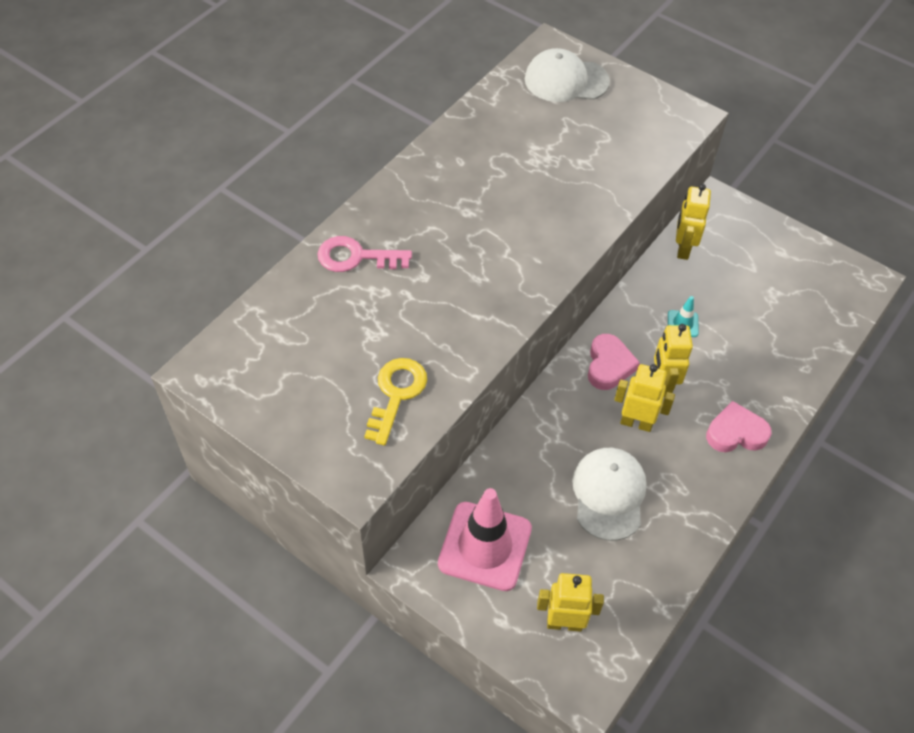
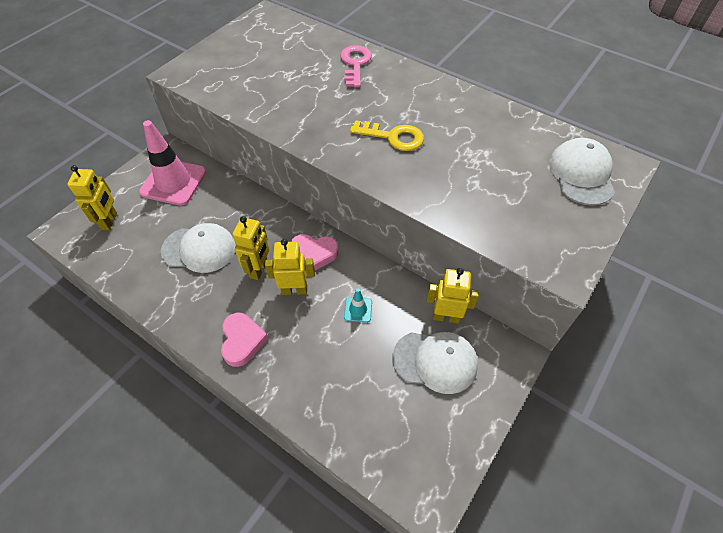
camera: 90 degrees right, 0 degrees up
(396, 394) = (238, 86): yellow key -> yellow key (393, 137)
(735, 262) = (435, 361): none -> white cap

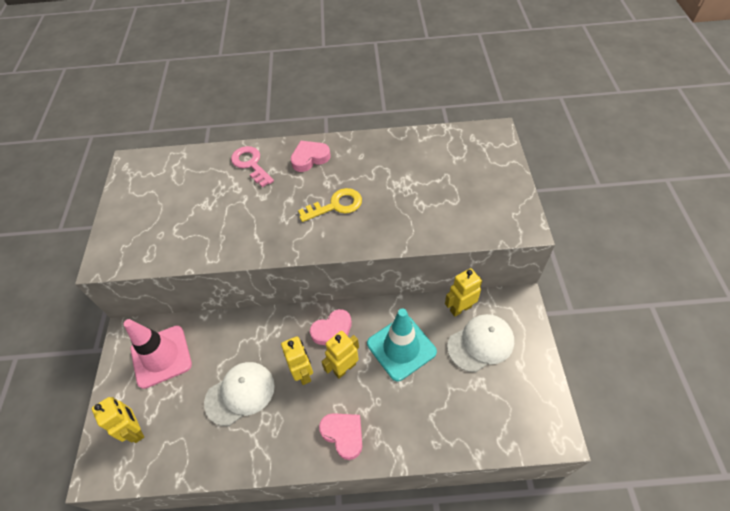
camera: 35 degrees left, 0 degrees up
(358, 310) = (401, 347): turquoise traffic cone -> turquoise traffic cone, size x2.32
(410, 86) = (310, 158): none -> pink heart
(581, 174) = (477, 155): white cap -> none

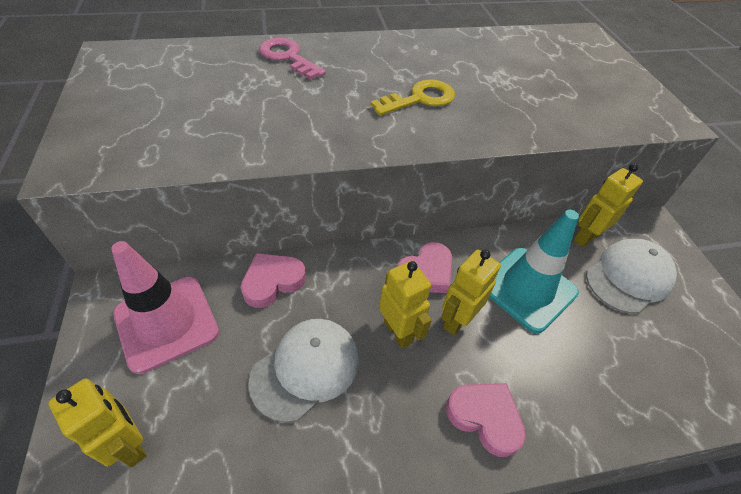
camera: 15 degrees left, 5 degrees down
(310, 158) = (367, 52): pink heart -> pink heart (272, 282)

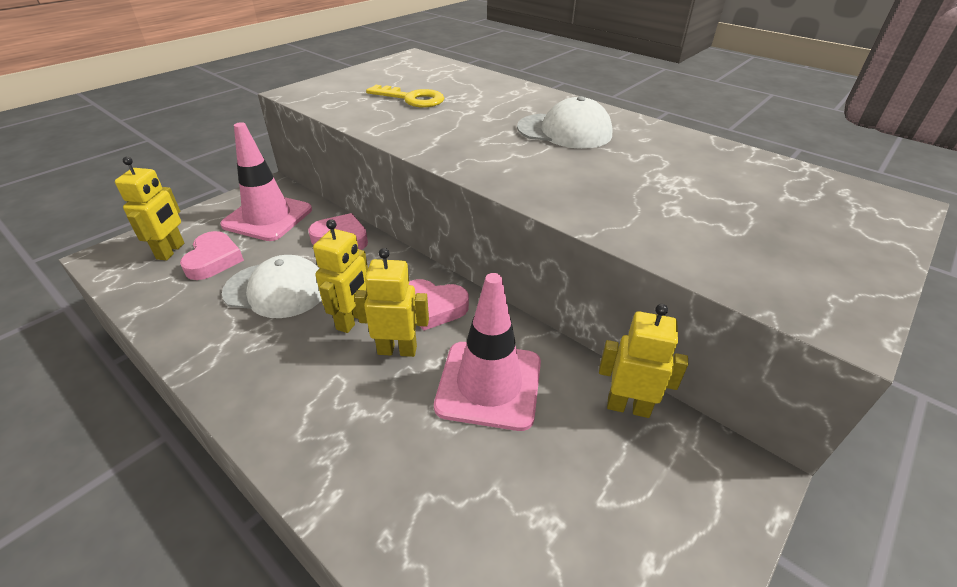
camera: 55 degrees right, 10 degrees down
(288, 57) = (511, 96): pink key -> none
(420, 99) = (556, 158): yellow key -> yellow key (412, 99)
(485, 417) = (303, 413): pink heart -> pink heart (213, 260)
(527, 288) = (489, 384): turquoise traffic cone -> pink traffic cone
(628, 277) = (611, 474): white cap -> white cap (564, 131)

